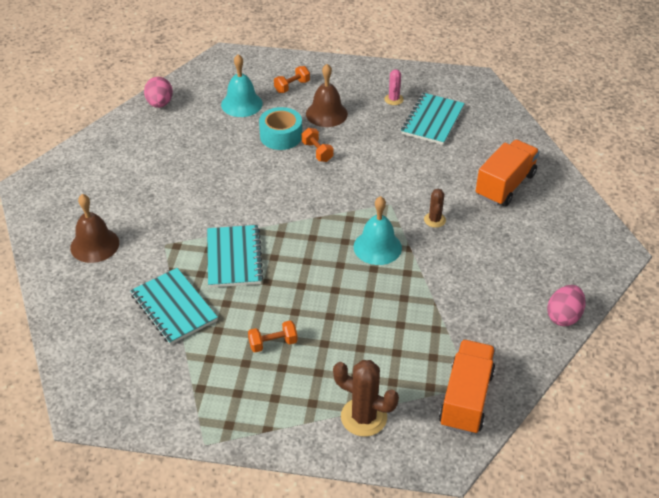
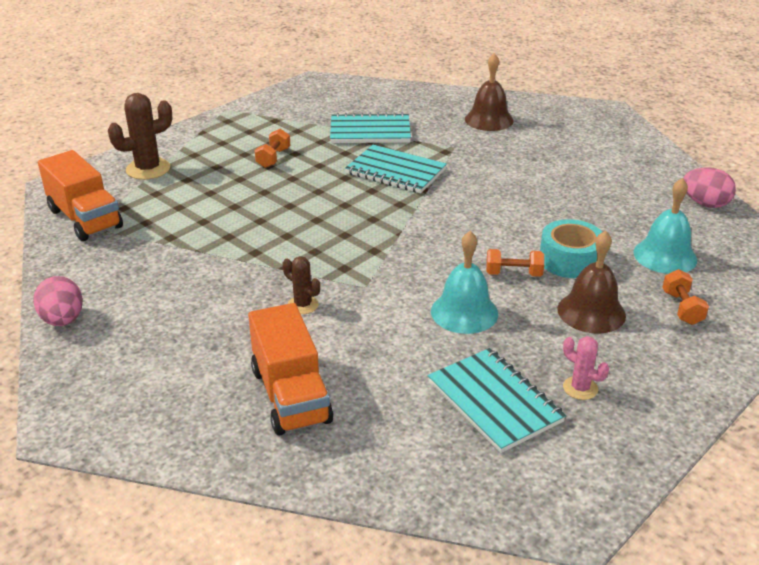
camera: 125 degrees right, 10 degrees down
(377, 247) = (311, 250): turquoise bell -> turquoise bell (464, 312)

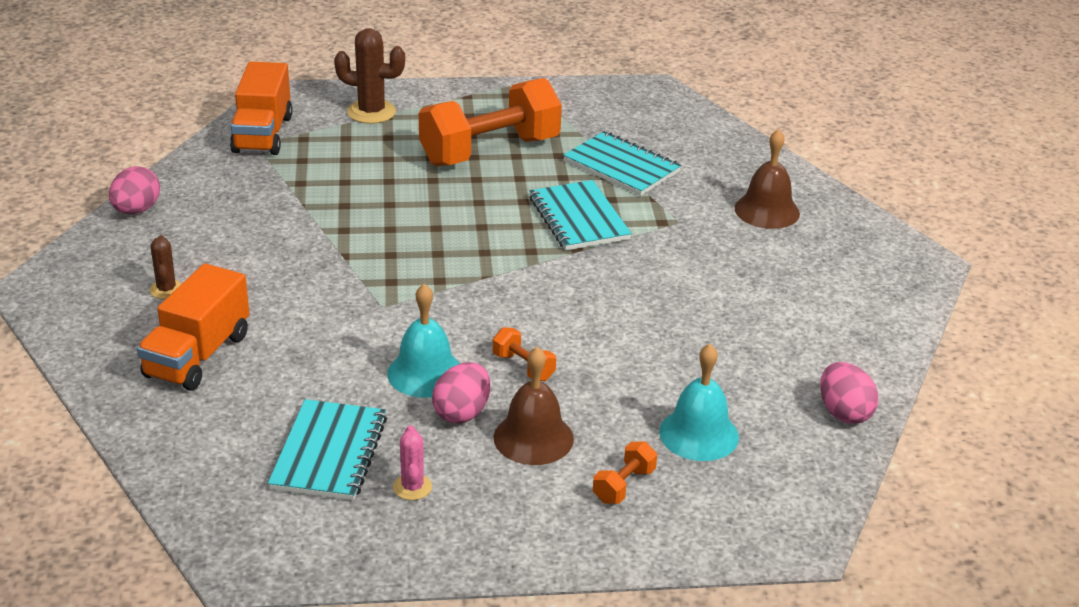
camera: 40 degrees right, 0 degrees up
(273, 158) = (490, 151): orange dumbbell -> orange dumbbell, size x2.49
(303, 305) = (311, 293): brown cactus -> brown cactus (166, 289)
(527, 323) = (462, 412): none -> pink egg
(570, 260) = (597, 385): turquoise tape -> none

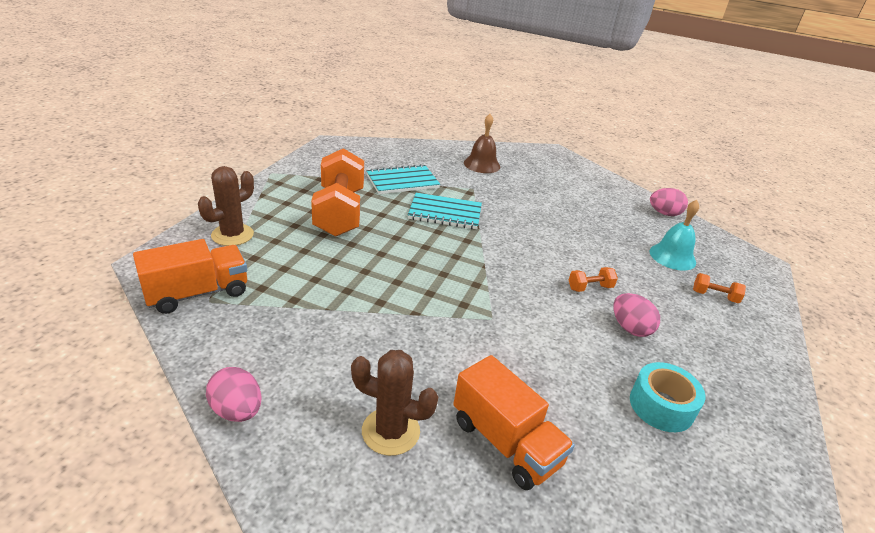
camera: 65 degrees left, 0 degrees up
(166, 289) = (390, 431): brown cactus -> brown cactus, size x1.76
(262, 134) = (198, 293): orange truck -> orange truck turned 60 degrees counterclockwise
(329, 453) = (661, 406): turquoise notebook -> turquoise tape
(412, 487) = (707, 378): pink cactus -> none
(425, 373) = (581, 328): turquoise bell -> none
(533, 438) = (663, 310): brown bell -> none
(624, 485) = (714, 296): orange dumbbell -> orange dumbbell turned 45 degrees counterclockwise

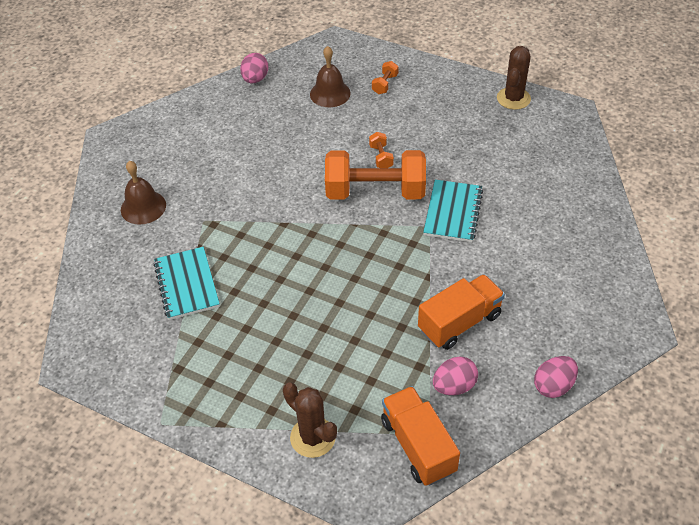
camera: 80 degrees left, 15 degrees up
(339, 212) = (260, 342): orange dumbbell -> orange dumbbell (375, 192)
(390, 431) = (555, 293): brown cactus -> brown cactus (513, 98)
(445, 213) = (259, 248): turquoise notebook -> turquoise notebook (453, 212)
(505, 442) = (553, 232): orange truck -> orange truck (459, 322)
(630, 328) = (431, 144): pink egg -> pink egg (454, 386)
(661, 406) = (508, 147): turquoise tape -> none
(672, 256) = (330, 93): turquoise bell -> brown bell

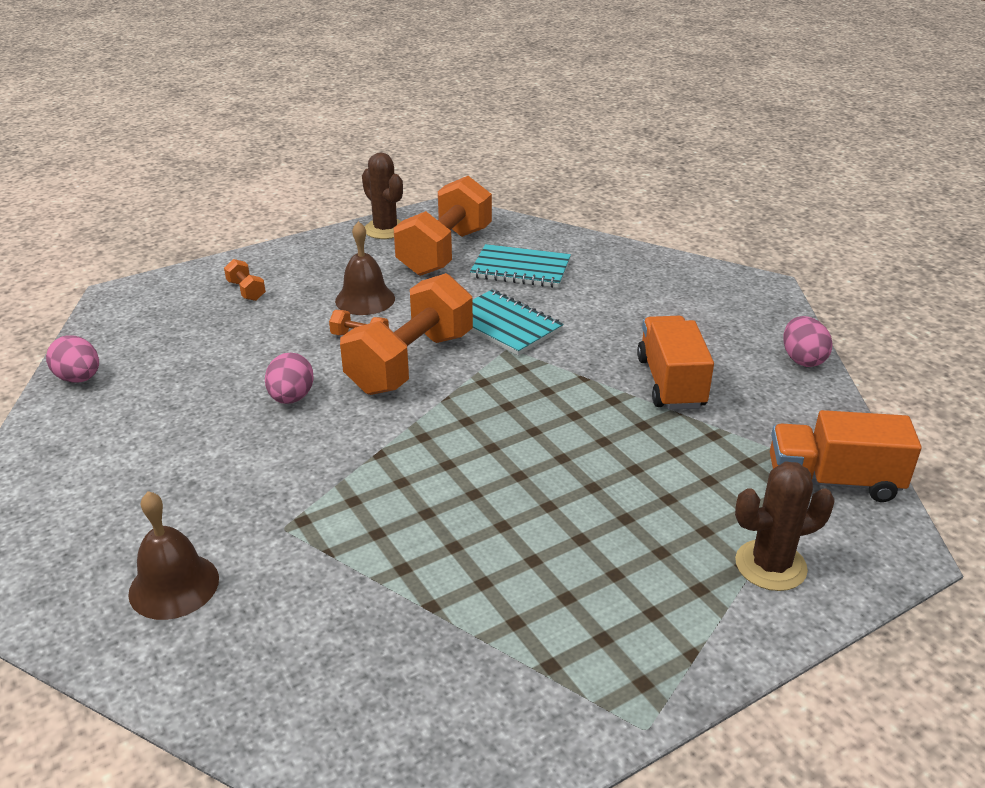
camera: 60 degrees left, 15 degrees down
(187, 284) = (391, 593): turquoise notebook -> turquoise notebook (521, 269)
(330, 93) = (201, 332): brown bell -> brown bell (365, 299)
(454, 386) = (760, 421): pink egg -> pink egg (291, 398)
(514, 140) = (445, 252): none -> orange dumbbell

